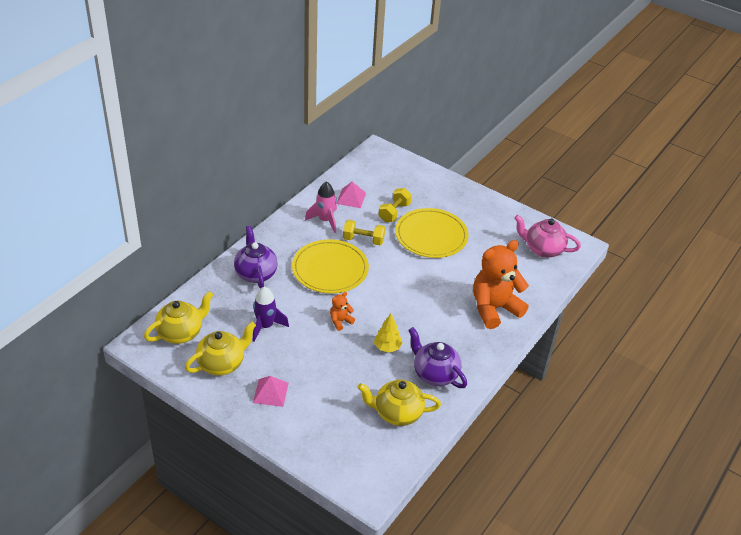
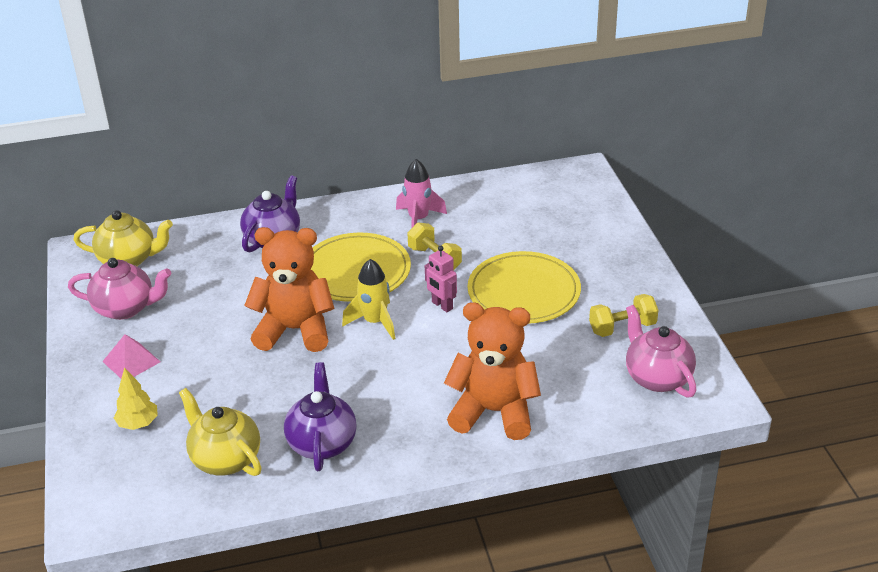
camera: 45 degrees right, 5 degrees down
(222, 363) = (125, 308): yellow teapot -> pink teapot
(265, 326) = (213, 295): purple rocket -> none
(340, 321) = (295, 330): orange teddy bear -> orange teddy bear, size x2.32
(351, 198) = (480, 209): pink pyramid -> none
(377, 293) = (375, 322): none -> yellow rocket
(387, 347) = (308, 384): yellow tree -> yellow tree (138, 424)
(394, 212) = (511, 246): yellow dumbbell -> yellow dumbbell (622, 327)
(400, 265) = (442, 305): none -> pink robot

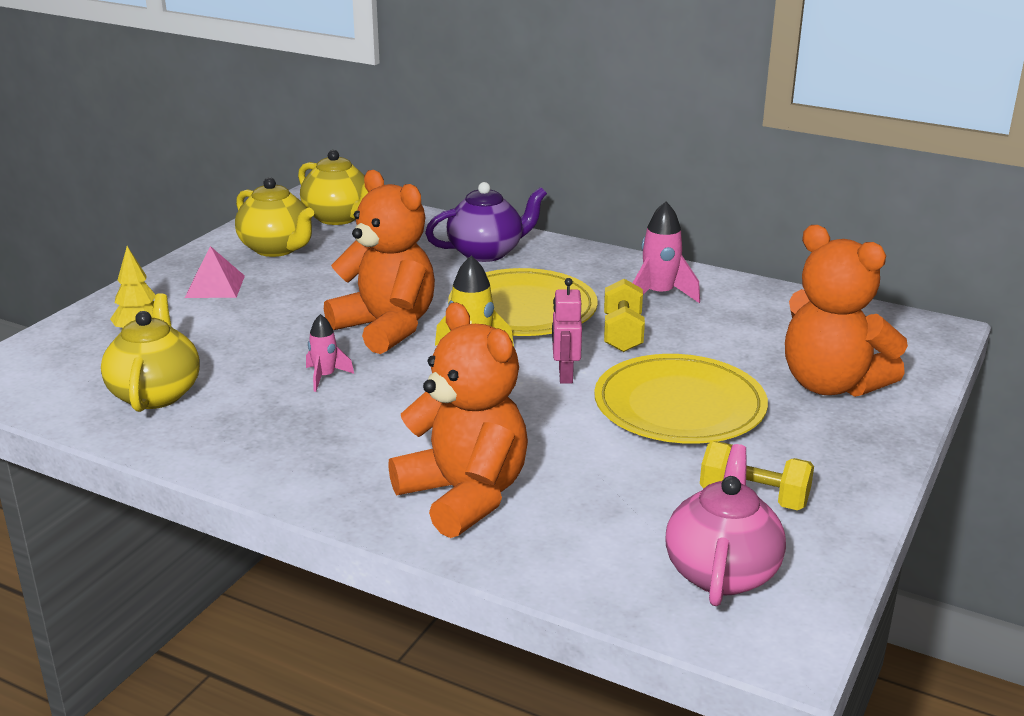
camera: 40 degrees right, 10 degrees down
(125, 308) = (277, 249): pink teapot -> yellow teapot
(311, 385) = (325, 377): none -> pink rocket
(322, 443) = (254, 428): purple teapot -> none
(577, 236) = (831, 385): none -> orange teddy bear

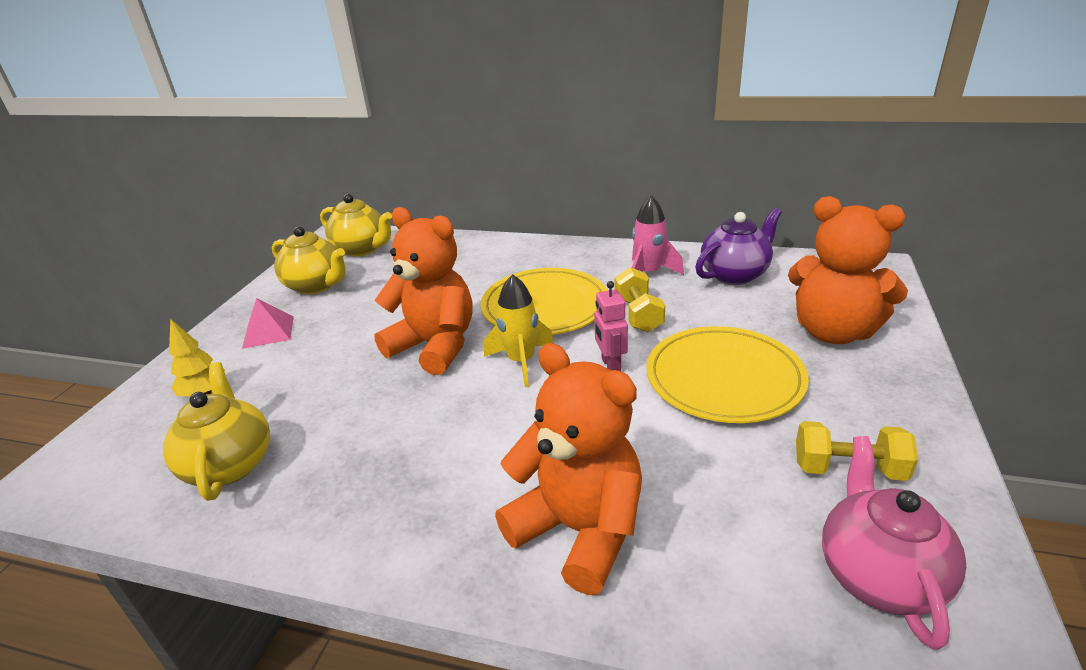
camera: 10 degrees left, 5 degrees up
(325, 377) = (394, 410): pink rocket -> none
(486, 253) = (494, 260): purple teapot -> purple teapot (735, 274)

